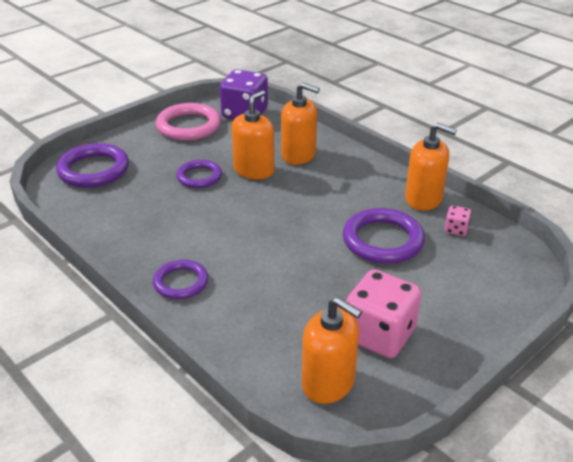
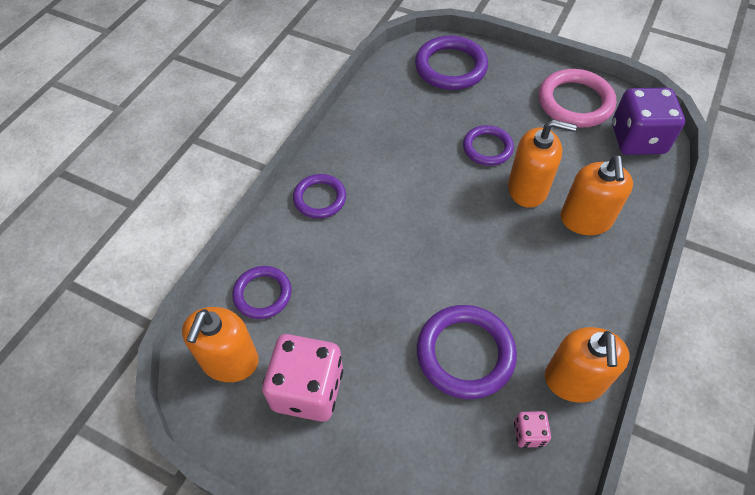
camera: 70 degrees right, 20 degrees up
(266, 344) = (262, 294): none -> purple ring

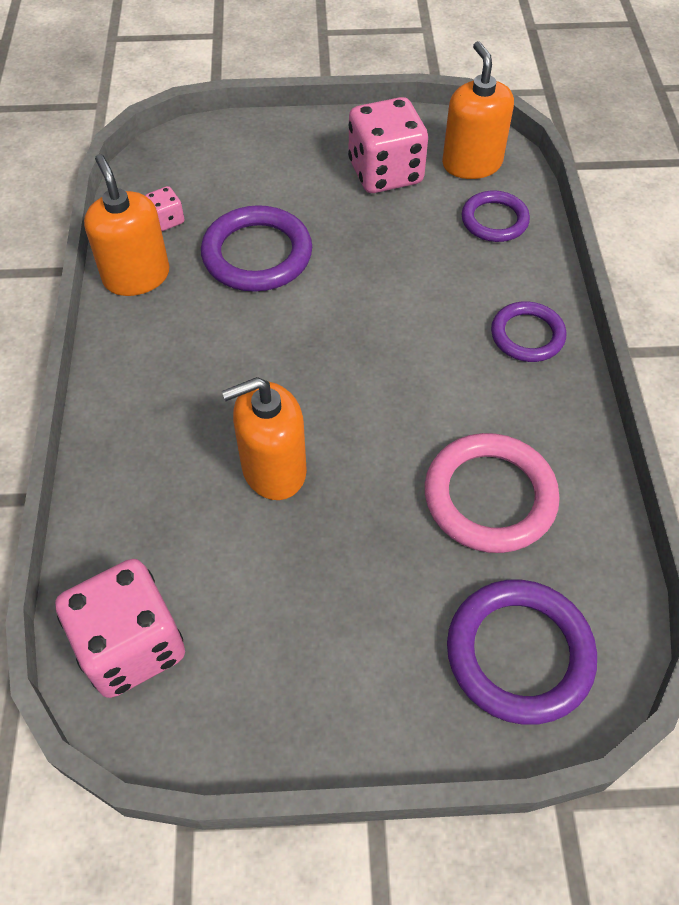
camera: 150 degrees right, 0 degrees up
(487, 148) = (363, 510): purple ring -> none
(575, 102) = (263, 680): pink ring -> pink ring (489, 497)
(585, 219) = (176, 459): orange soap dispenser -> none
(637, 139) = (131, 645): purple dice -> pink dice

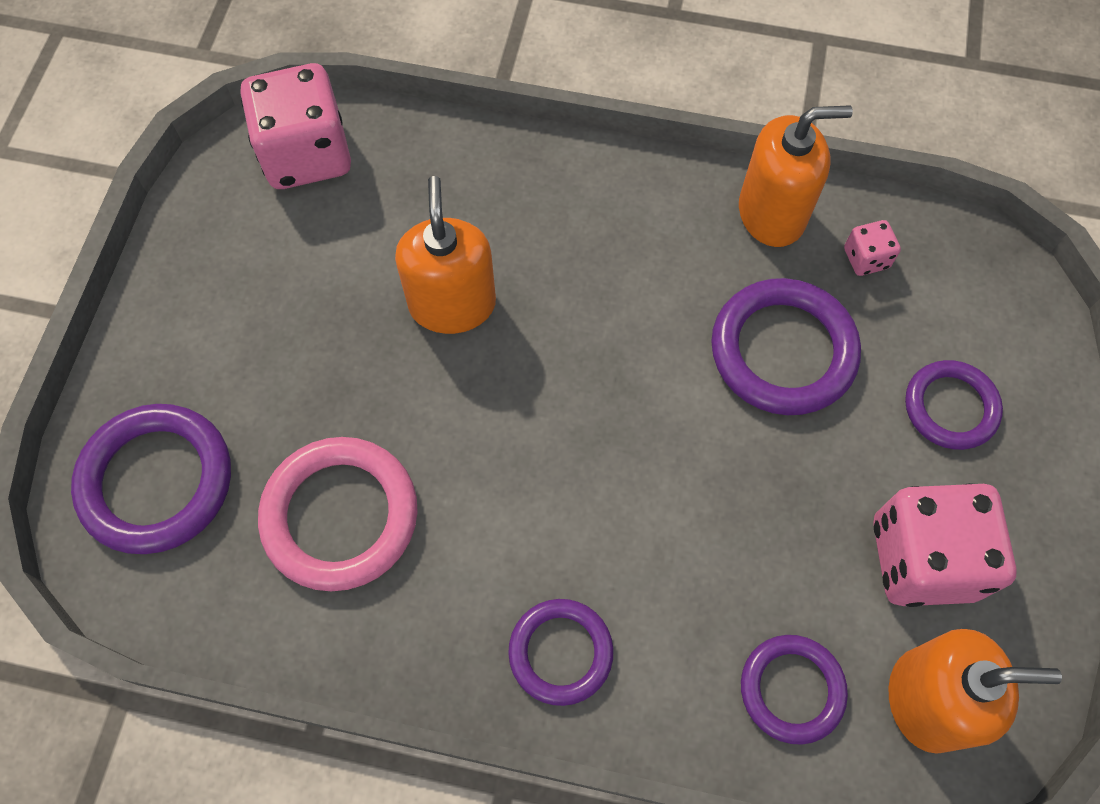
camera: 105 degrees right, 10 degrees up
(275, 169) = (950, 407): none -> purple ring

